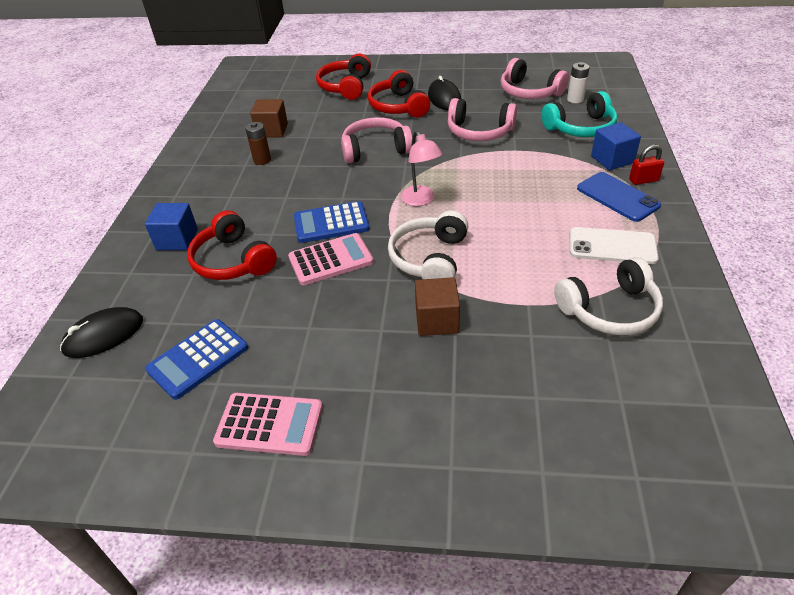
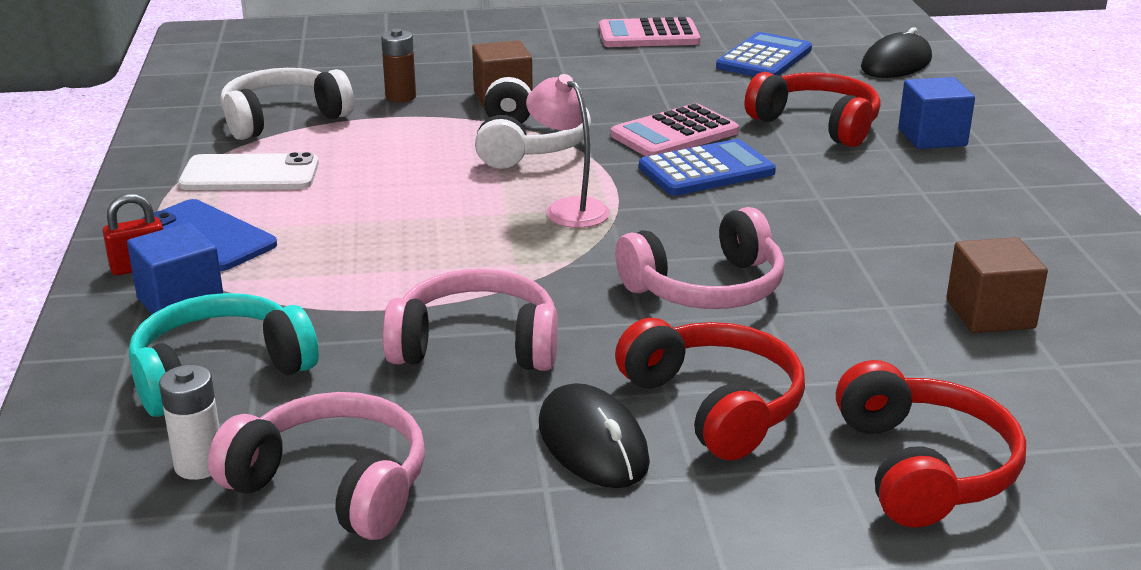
camera: 165 degrees right, 15 degrees down
(262, 160) = (935, 251): brown battery -> brown battery (400, 97)

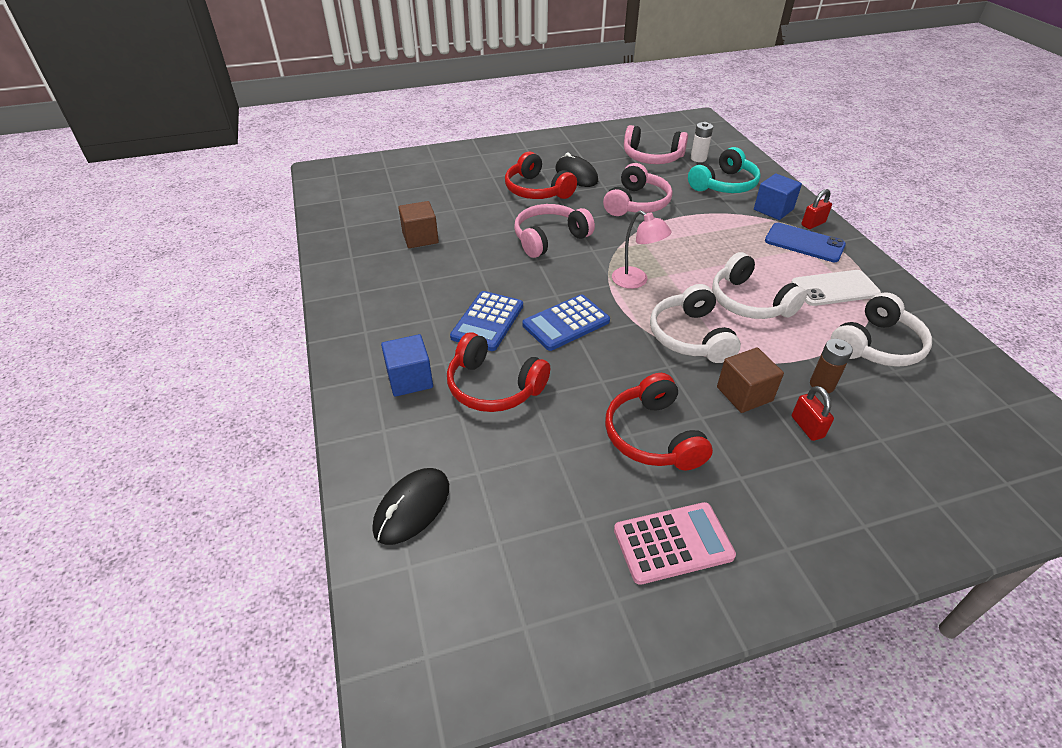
camera: 170 degrees right, 15 degrees up
(404, 170) = (749, 302): none -> white headphones
(456, 74) = (807, 427): none -> red padlock
(476, 345) = (636, 203): pink headphones -> pink headphones turned 60 degrees counterclockwise
(674, 134) = (596, 361): pink calculator -> none
(764, 58) = (543, 500): blue calculator -> blue calculator (487, 321)
(923, 468) = (464, 178): red headphones -> red headphones (653, 436)

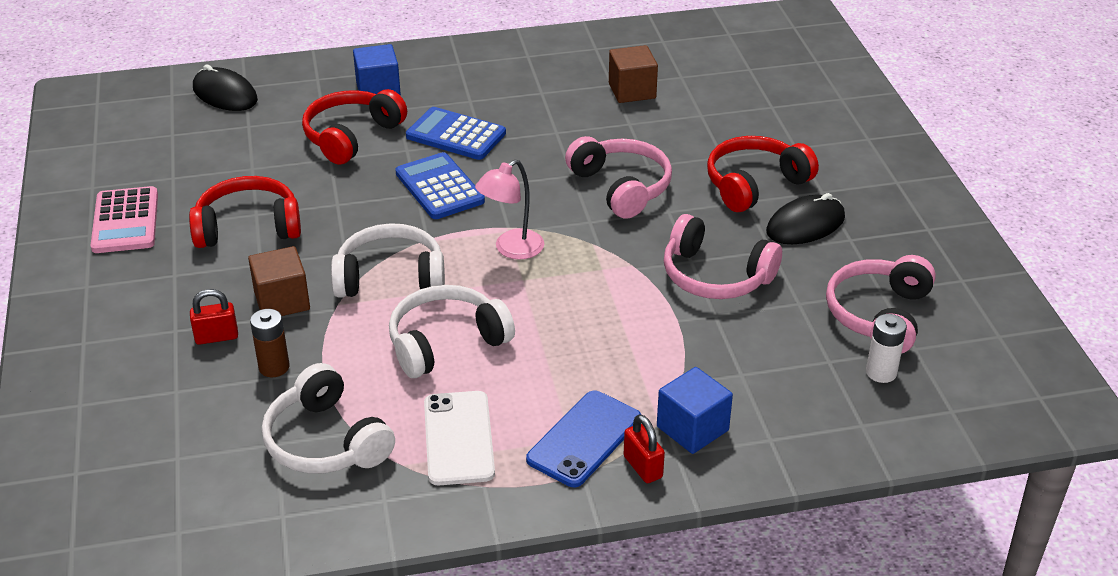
camera: 95 degrees right, 5 degrees down
(724, 184) = (780, 386): turquoise headphones -> none

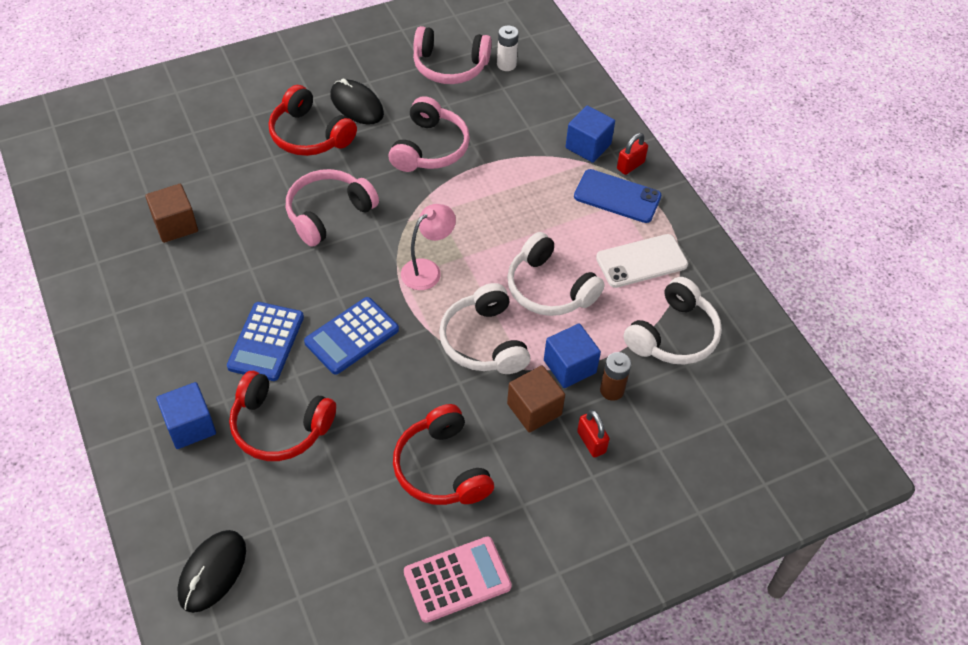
camera: 105 degrees left, 15 degrees up
(324, 339) = (569, 366): none -> blue cube
(511, 249) = (427, 270): pink lamp -> pink lamp turned 75 degrees counterclockwise

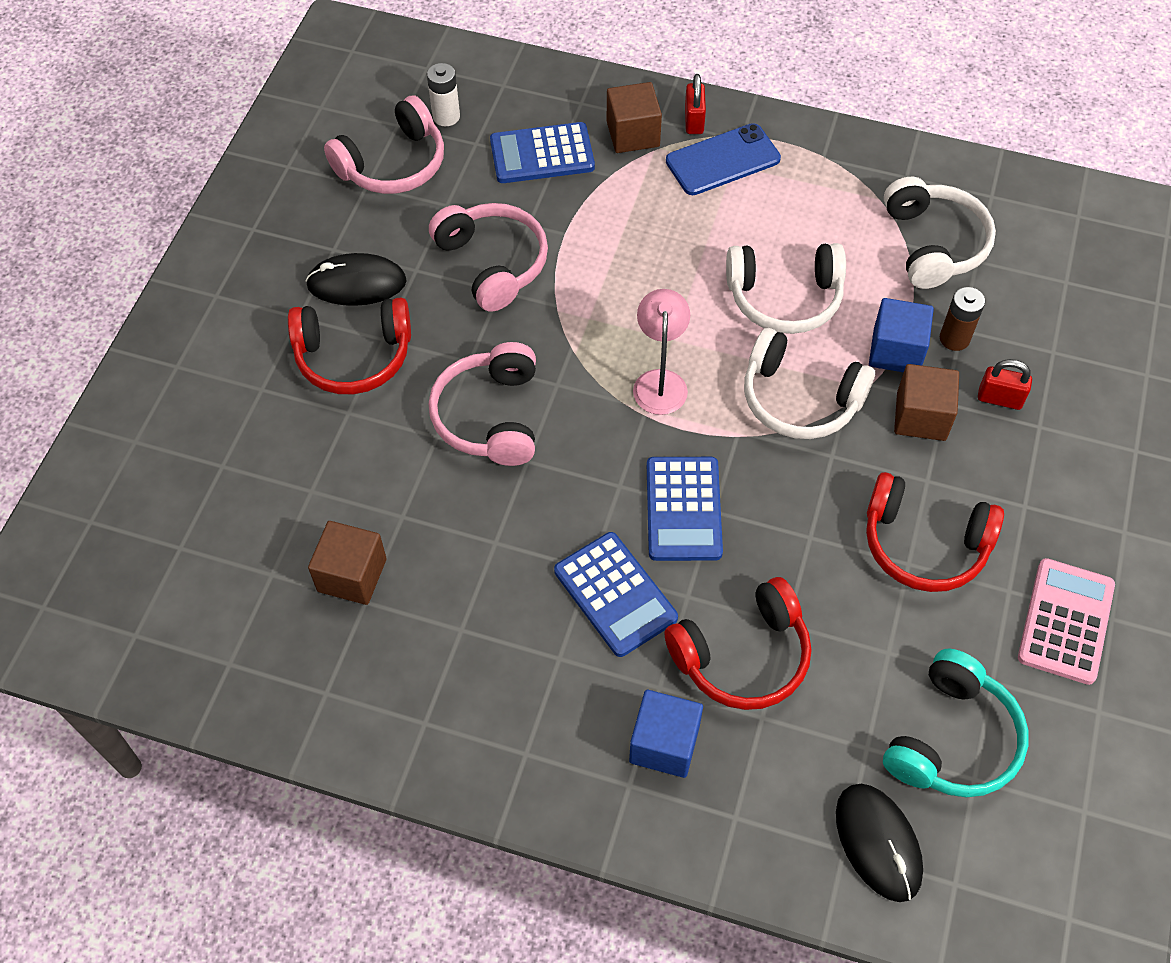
camera: 45 degrees left, 5 degrees up
(316, 568) = (952, 739): none -> turquoise headphones
(527, 118) = (542, 154): none -> blue calculator
(588, 146) = (633, 134): blue cube -> brown cube
(641, 261) = (822, 202): white phone -> none

